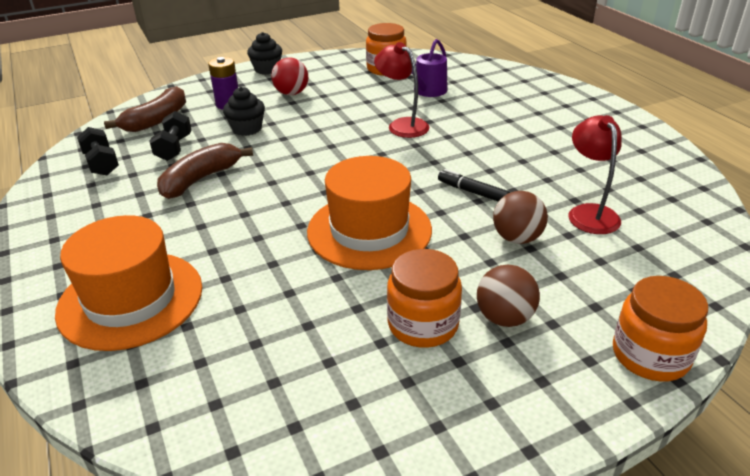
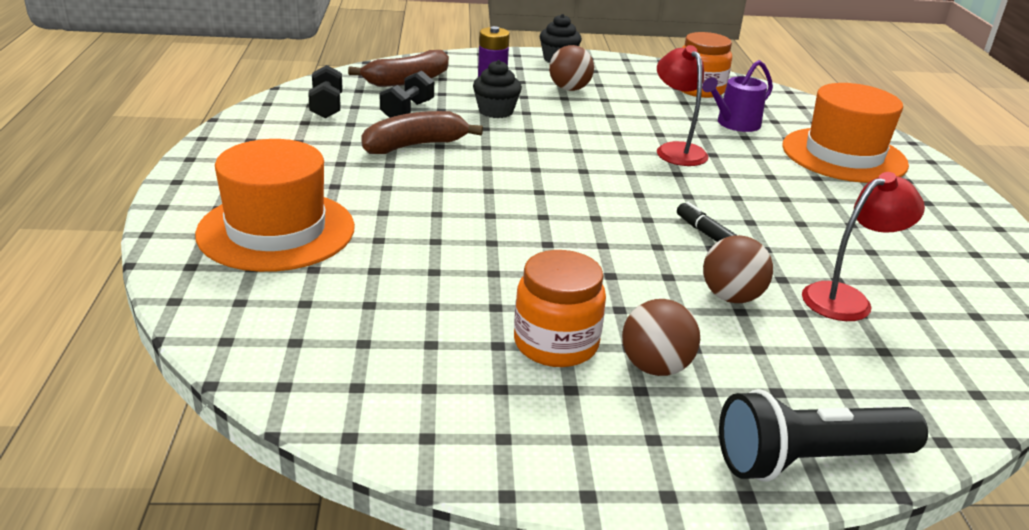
camera: 20 degrees right, 5 degrees down
(291, 93) = (569, 89): red ball -> brown ball
(369, 230) = (561, 241): orange hat -> orange hat (844, 155)
(589, 213) = (846, 298): red lamp -> red lamp turned 45 degrees clockwise
(650, 355) = (809, 460): orange jar -> black flashlight

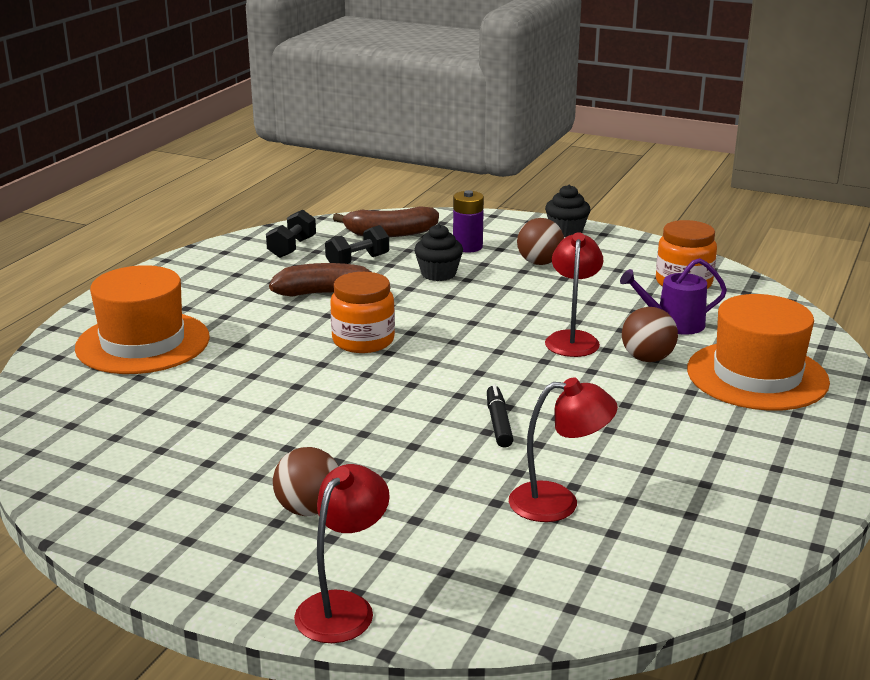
camera: 30 degrees right, 5 degrees down
(556, 344) = (252, 473): orange jar -> orange jar (363, 341)
(731, 297) = (447, 475): brown ball -> brown ball (647, 358)
(809, 460) = (343, 607): black flashlight -> red lamp

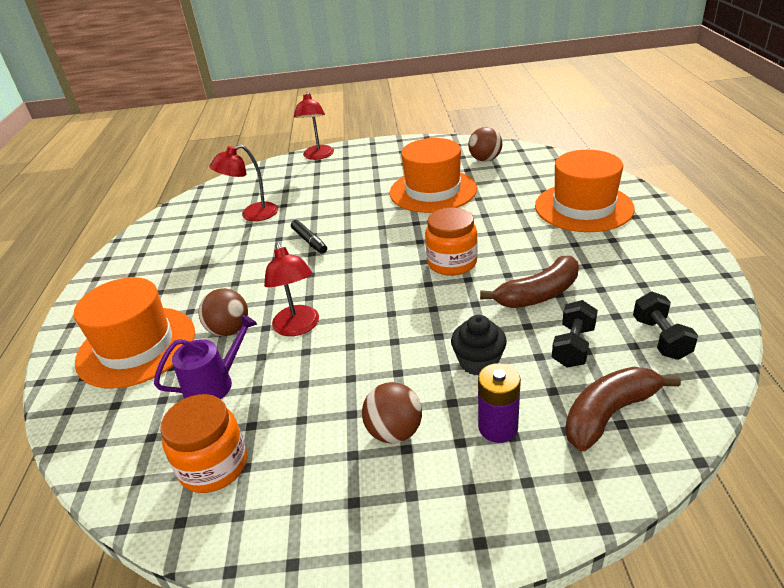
camera: 155 degrees right, 10 degrees up
(259, 433) = (433, 191): none -> orange hat
(309, 509) = (366, 174): brown ball -> brown ball (485, 160)
(566, 231) = (409, 535): black cupcake -> none

